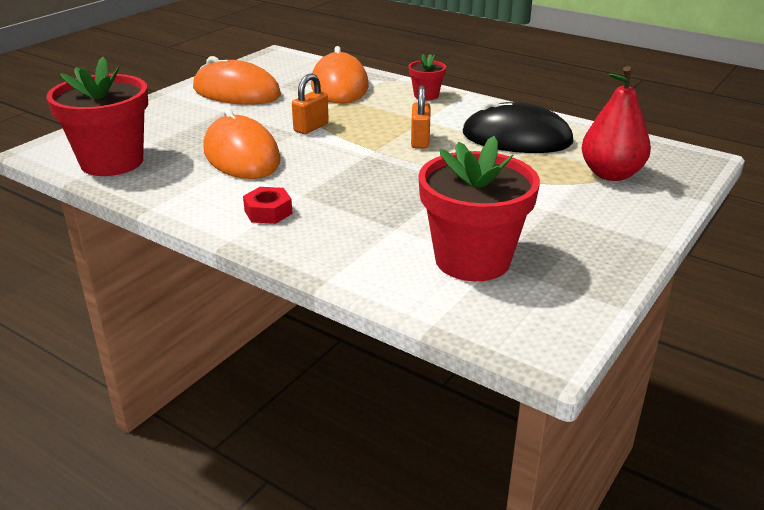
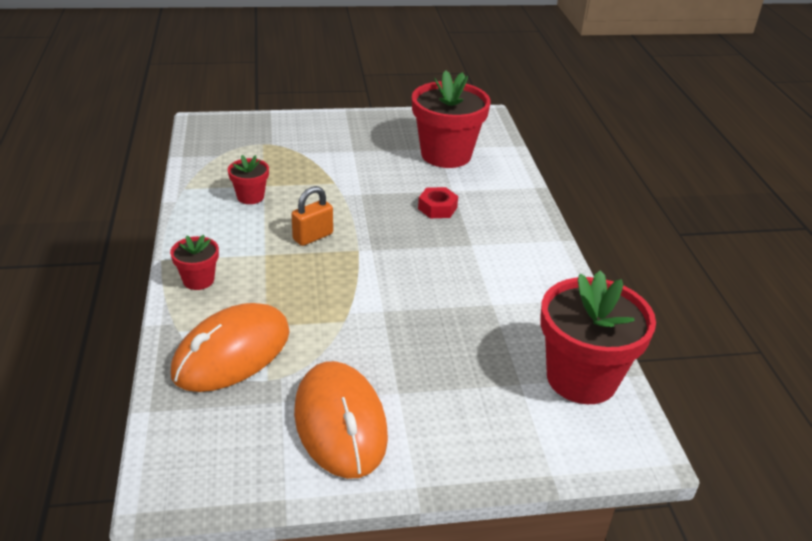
camera: 135 degrees left, 5 degrees up
(241, 155) = (463, 311): orange mouse -> none
(268, 212) = (512, 245): red nut -> red nut (437, 208)
(311, 127) = (361, 307): orange padlock -> none
(516, 138) = (250, 197): black mouse -> red flower pot
(611, 174) = (270, 145): red pear -> none

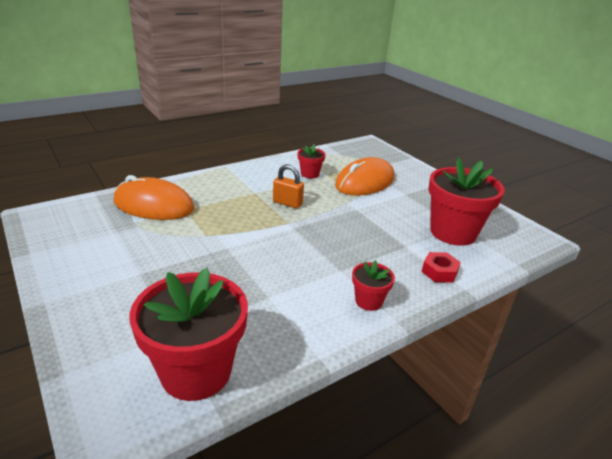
camera: 65 degrees right, 5 degrees down
(198, 280) = (214, 180): red flower pot -> red flower pot (368, 301)
(340, 423) = (101, 256): orange mouse -> orange mouse (365, 182)
(437, 208) = (373, 244): red nut -> red nut (439, 272)

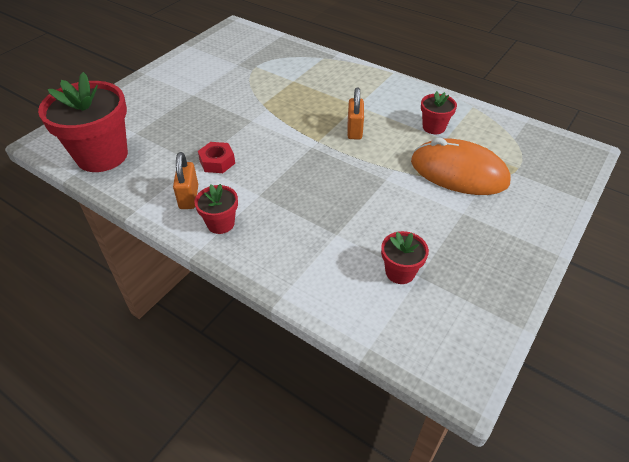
camera: 70 degrees right, 15 degrees up
(154, 205) = (287, 64): orange mouse -> none
(320, 313) = (189, 197): none -> orange padlock
(439, 272) = (301, 269): red nut -> red nut (217, 162)
(453, 232) = (400, 272): red flower pot -> red flower pot, size x0.48

